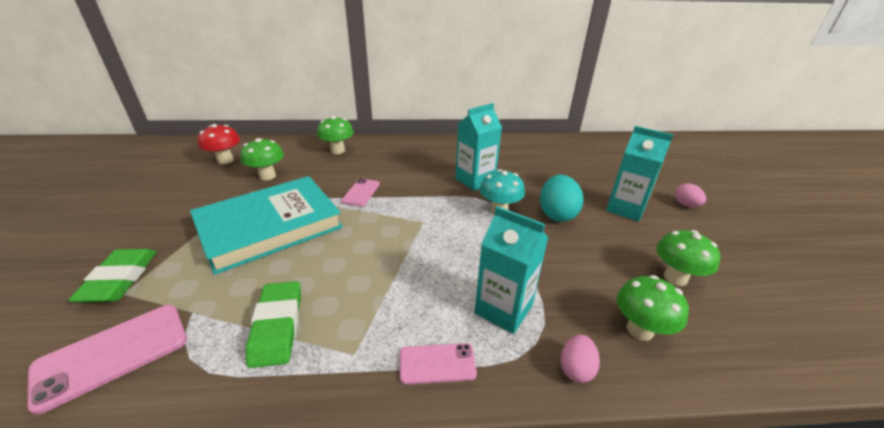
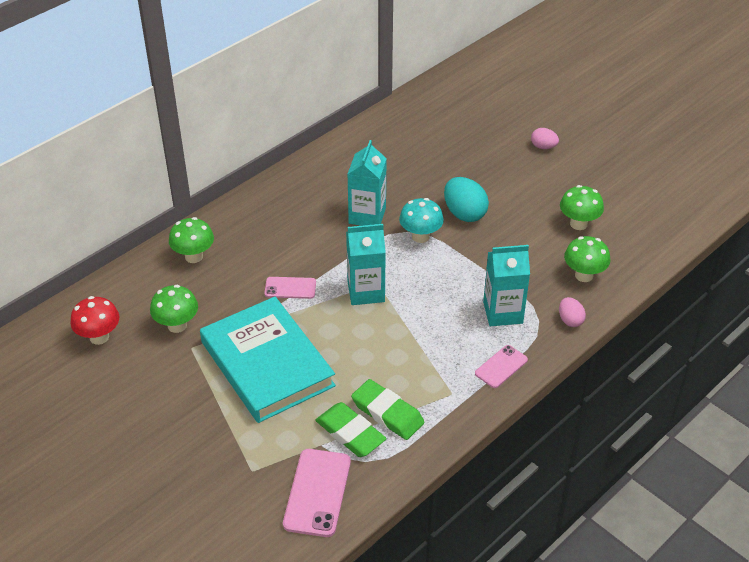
camera: 40 degrees left, 10 degrees up
(119, 279) = (230, 467): green eraser -> green eraser (350, 433)
(270, 226) = (267, 364): turquoise book -> turquoise book turned 45 degrees counterclockwise
(361, 192) = (290, 288): pink phone -> pink phone turned 60 degrees counterclockwise
(625, 209) = (506, 177): turquoise carton -> turquoise carton (366, 292)

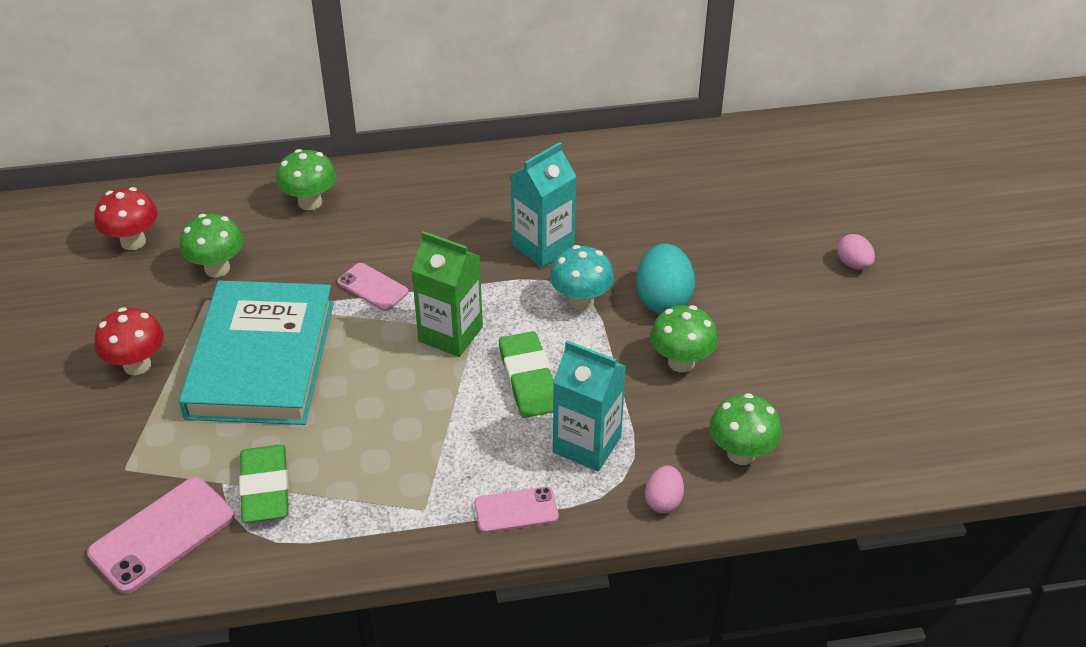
camera: 35 degrees right, 0 degrees up
(190, 408) = (137, 365): none -> red mushroom
(366, 292) = (450, 334): turquoise carton -> green carton
(387, 413) = (329, 489): green eraser -> green eraser (529, 379)
(578, 224) = (801, 384): green mushroom -> green mushroom (681, 362)

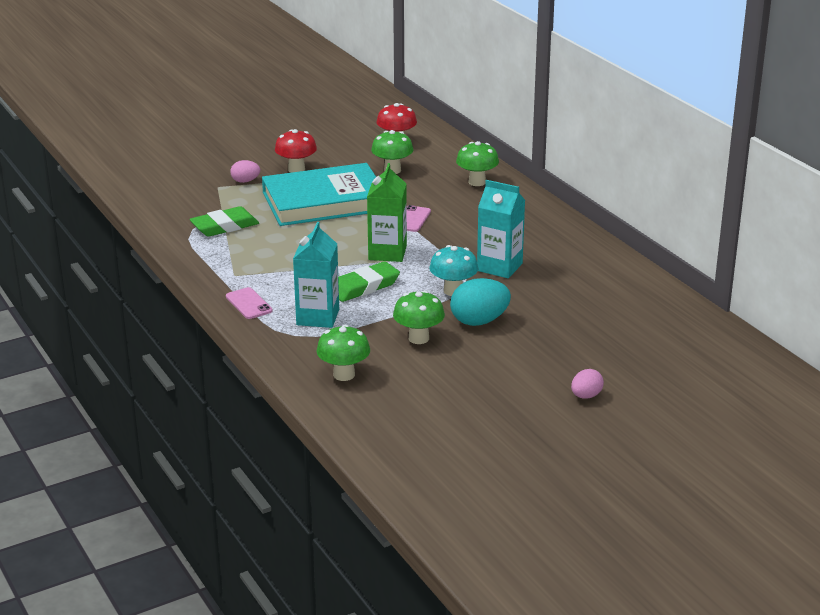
camera: 70 degrees right, 15 degrees down
(162, 535) = (177, 208): pink phone -> none
(663, 501) = (284, 352): pink egg -> pink egg (245, 181)

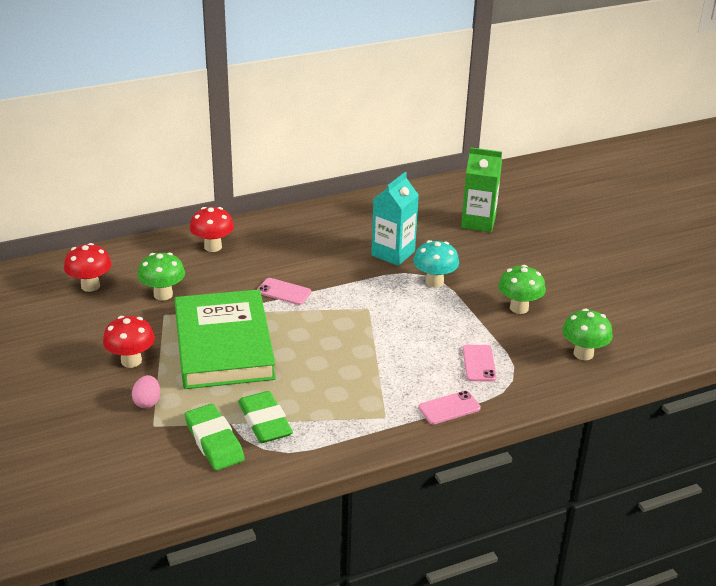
camera: 85 degrees left, 5 degrees up
(318, 317) = (479, 363): turquoise carton -> pink phone
(324, 201) = (224, 345): turquoise book -> green book
(364, 287) = (421, 331): green eraser -> green eraser (214, 441)
(387, 253) = (353, 312): green carton -> green carton (478, 222)
(477, 182) = (213, 247): green mushroom -> red mushroom
(479, 321) = (489, 274): turquoise egg -> none
(586, 396) = (604, 239): pink egg -> none

